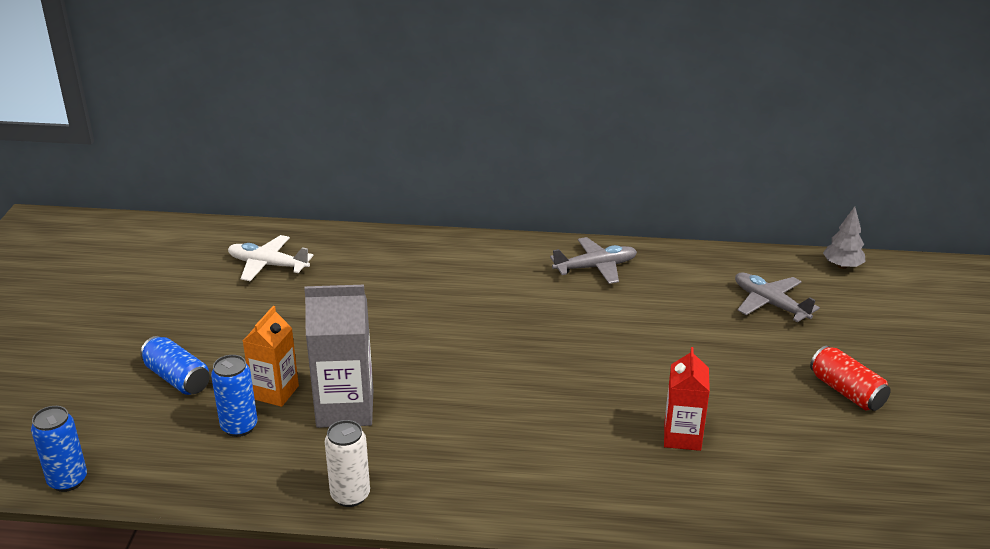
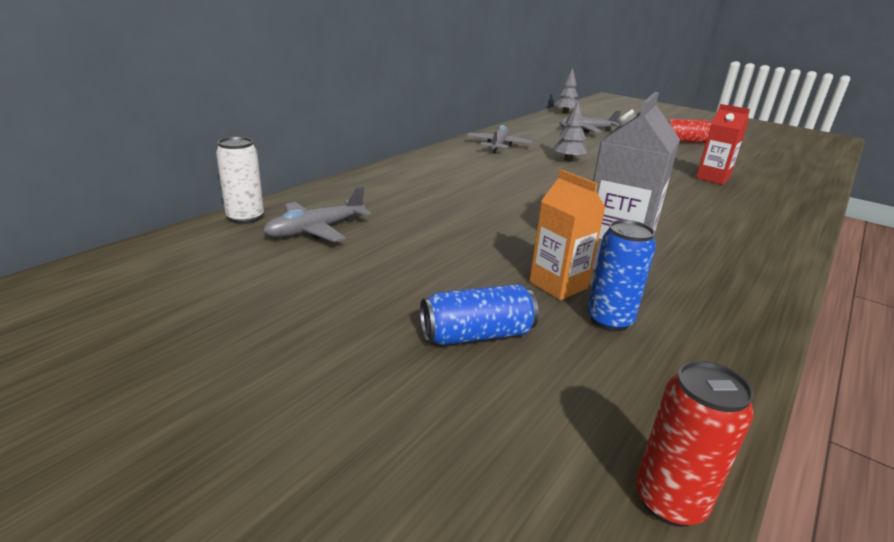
camera: 60 degrees left, 5 degrees down
(68, 480) = (669, 501): blue can -> red can
(268, 265) = (315, 230): white plane -> grey plane
(350, 495) = (756, 294): white can -> white can (245, 218)
(607, 322) = (568, 160): none -> grey tree

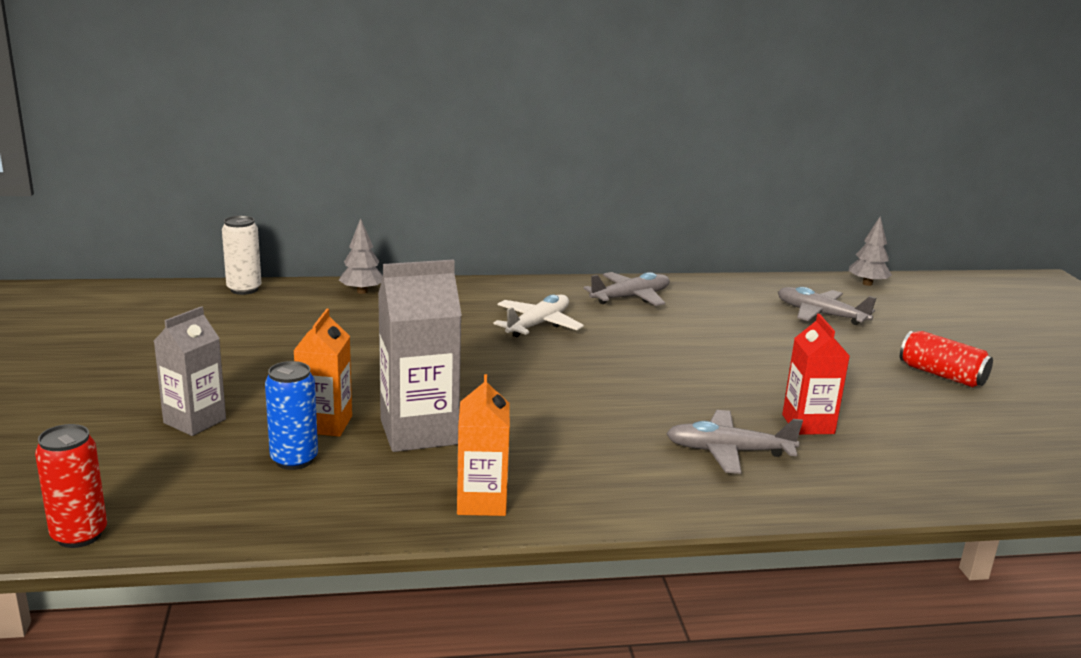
camera: 45 degrees right, 5 degrees down
(315, 230) = (266, 315): grey plane -> grey plane (728, 451)
(476, 335) = (195, 421): blue can -> grey carton
(496, 174) = (538, 324): none -> white plane
(568, 160) = (669, 338): grey tree -> grey tree (362, 291)
(744, 283) = (481, 502): none -> orange carton

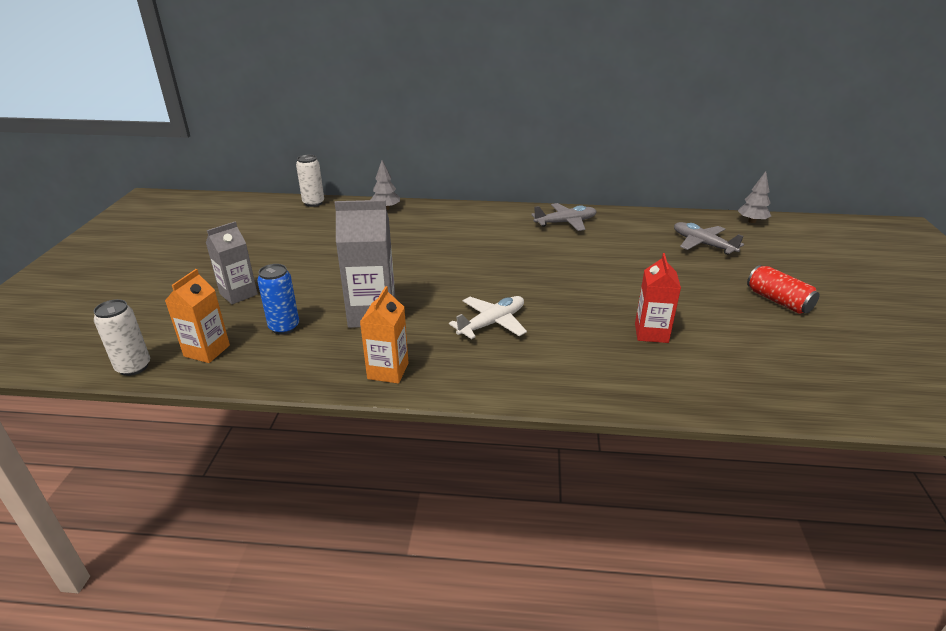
camera: 15 degrees right, 10 degrees up
(79, 535) = (133, 367): red can -> white can
(325, 424) = (316, 303): orange carton -> orange carton (207, 351)
(538, 324) = (490, 240): white plane -> white plane (492, 323)
(728, 451) = (580, 349): grey plane -> none

